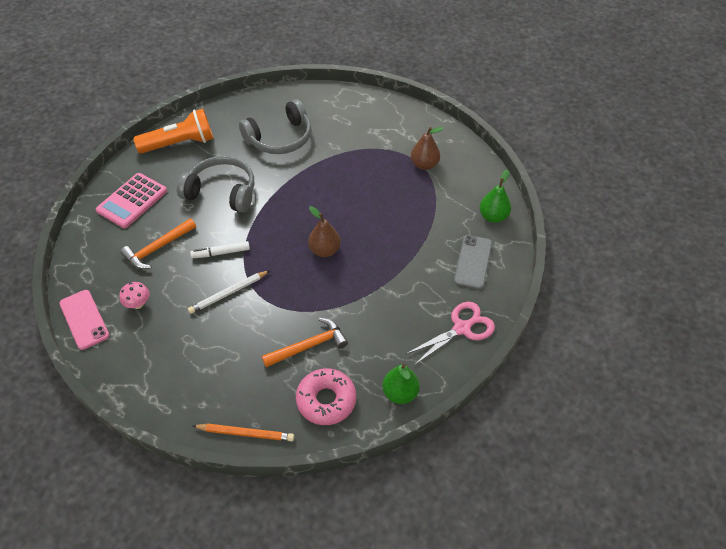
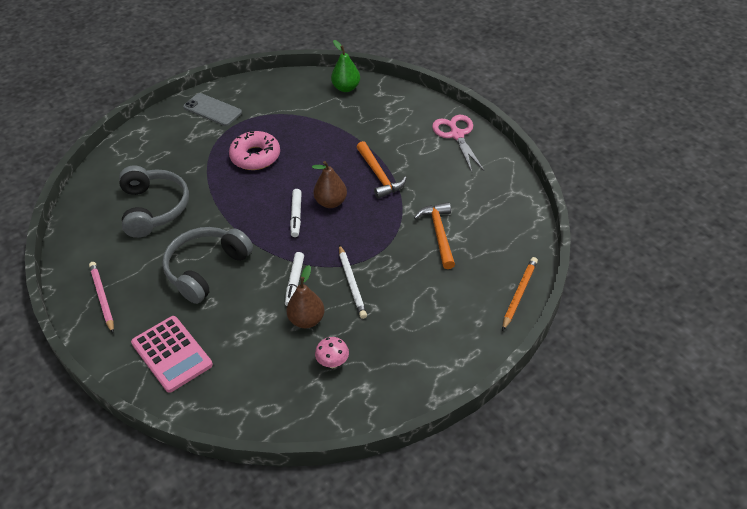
camera: 70 degrees left, 5 degrees down
(84, 319) = (333, 416): pink phone -> none
(157, 248) = (260, 337): orange hammer -> orange hammer (379, 175)
(179, 143) = (102, 297): orange flashlight -> pink pencil
(300, 231) = (296, 215): none -> white marker
(326, 400) = (501, 233): pink donut -> pink donut (255, 156)
(400, 393) = (508, 185): green pear -> none
(424, 165) = (259, 113): brown pear -> brown pear (307, 320)
(473, 262) = (390, 112): grey phone -> grey phone (212, 110)

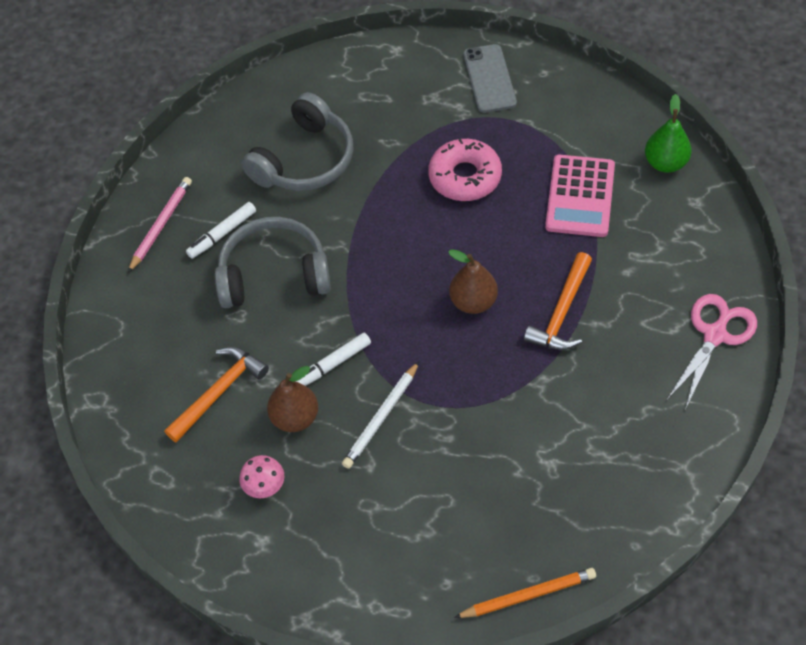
camera: 50 degrees right, 10 degrees up
(172, 354) = (151, 340): pink calculator -> pink calculator (580, 196)
(296, 215) = (421, 287): white marker -> white marker (223, 234)
(439, 234) = (536, 443): orange hammer -> orange hammer (219, 392)

